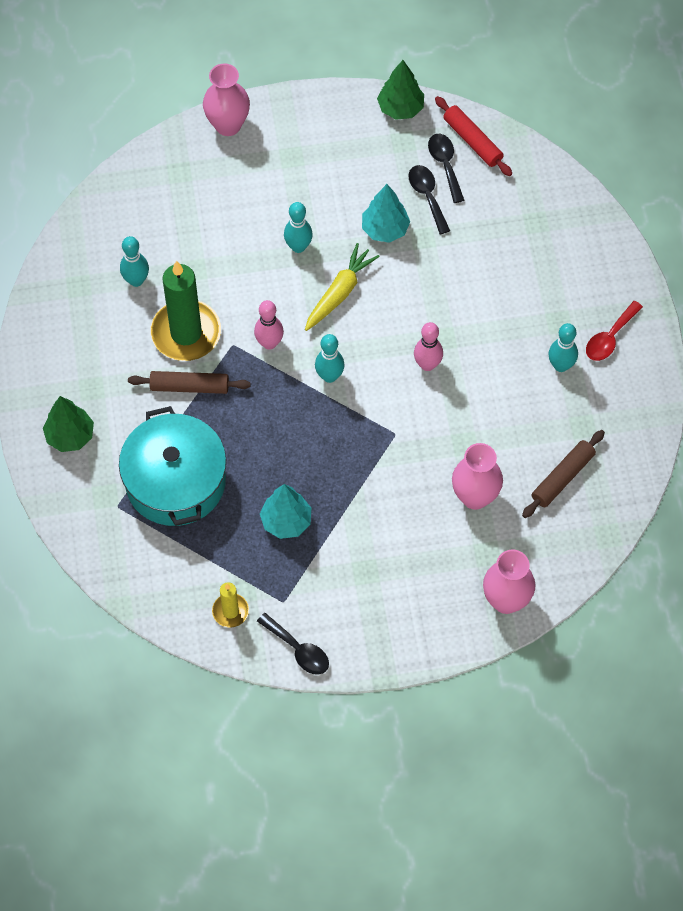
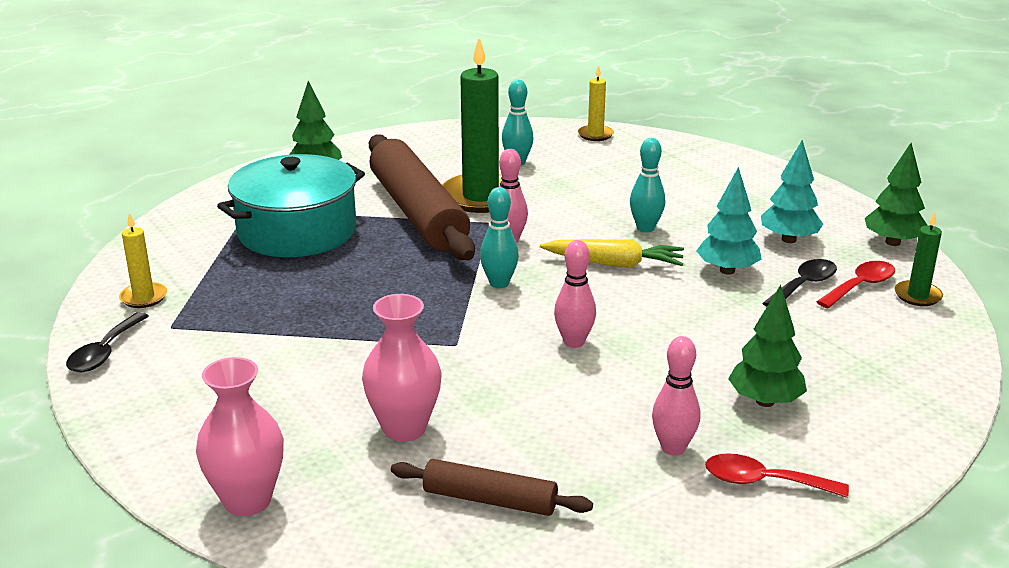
camera: 65 degrees right, 35 degrees down
(114, 198) = (595, 135): none -> yellow candle
(189, 386) = (418, 212): brown rolling pin -> brown rolling pin, size x1.99
(228, 125) = (741, 163): pink vase -> none
(286, 521) = (283, 303): turquoise tree -> turquoise tree (789, 239)
(445, 165) = (860, 286): black spoon -> red spoon
(473, 141) = (917, 296): red rolling pin -> green candle
(540, 295) = (765, 401): none -> green tree
(561, 365) = (673, 448): turquoise bowling pin -> pink bowling pin

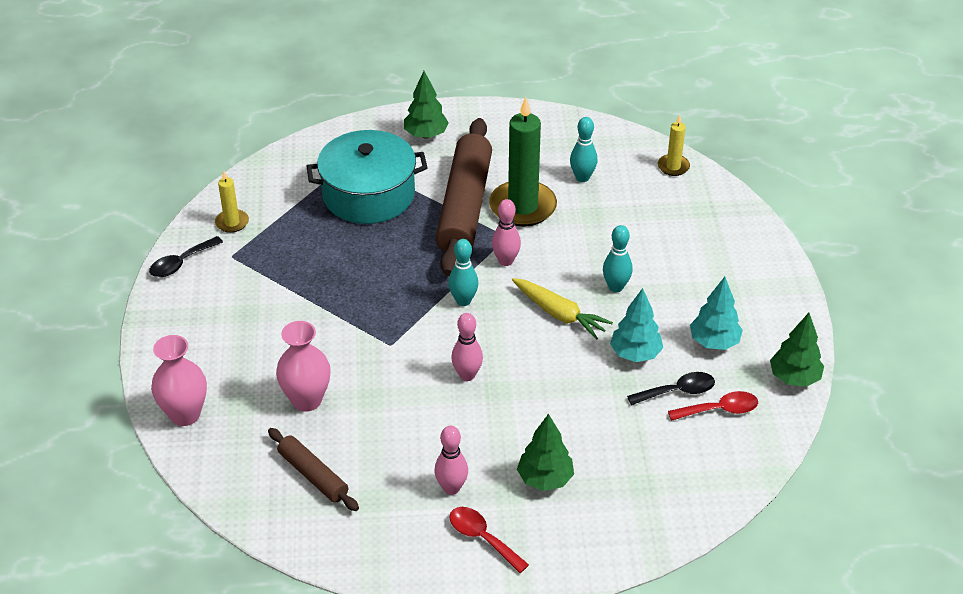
camera: 30 degrees right, 15 degrees up
(917, 296) = (753, 437): green candle -> none

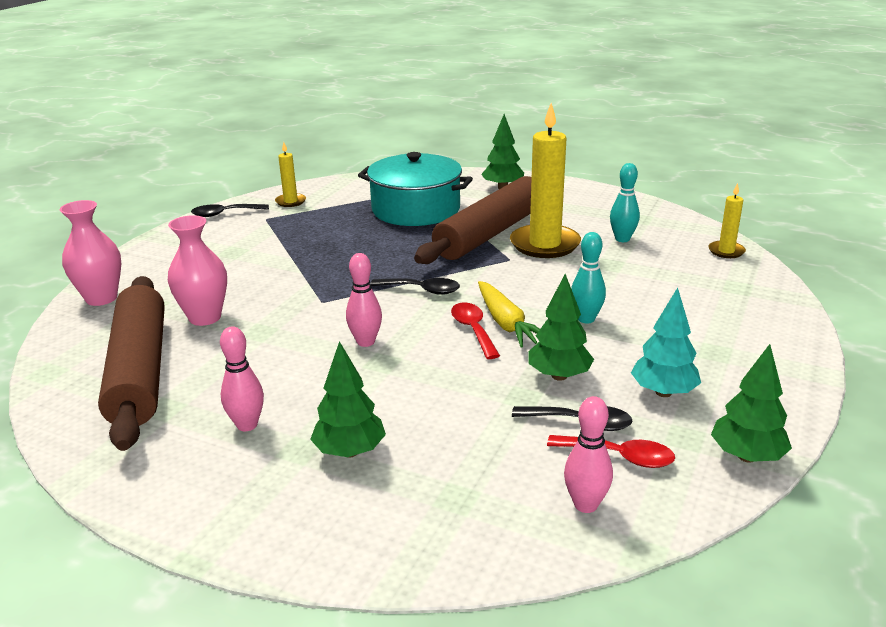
camera: 30 degrees right, 15 degrees down
(313, 475) = (139, 371): brown rolling pin -> brown rolling pin, size x1.99
(463, 301) = (422, 290): turquoise bowling pin -> black spoon
(482, 538) = (225, 481): red spoon -> red spoon (473, 330)
(505, 261) = (491, 274): pink bowling pin -> pink bowling pin (585, 505)
(522, 207) = (545, 244): green candle -> yellow candle
(635, 354) = (559, 376): turquoise tree -> green tree

